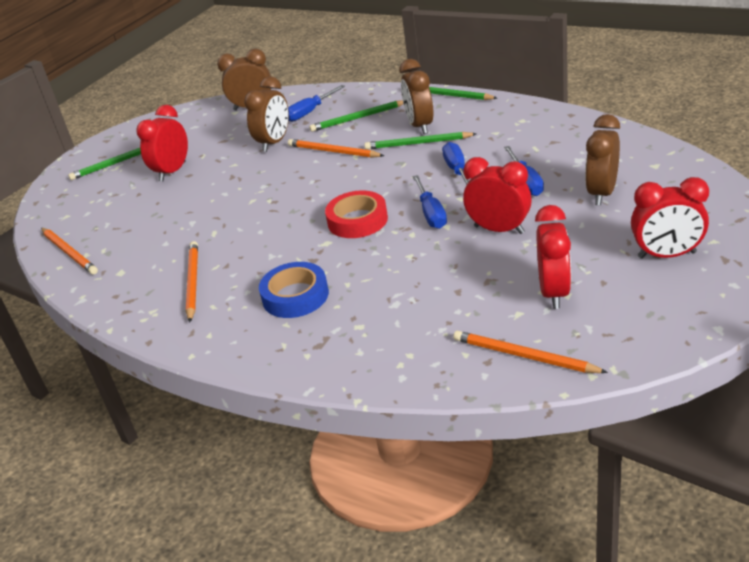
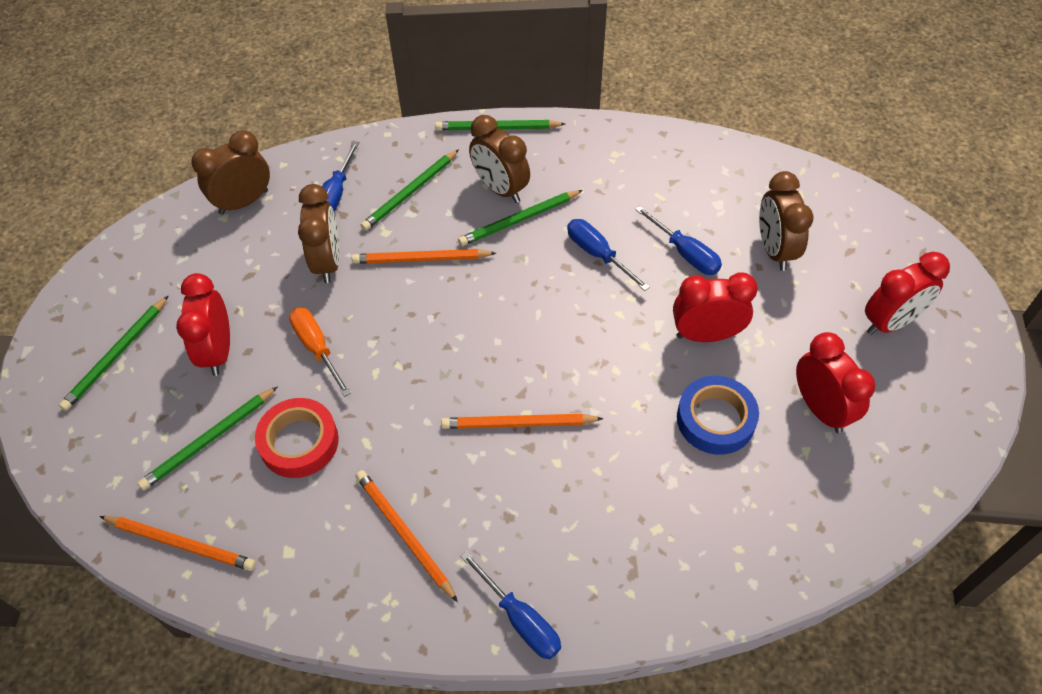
camera: 35 degrees left, 20 degrees up
(129, 210) = (209, 440): none -> green pencil
(228, 181) = (317, 348): none -> orange screwdriver
(295, 296) = (551, 510): blue tape -> blue tape (715, 419)
(357, 220) = (537, 367): red tape -> red tape (299, 442)
(431, 213) = (615, 331): blue screwdriver -> blue screwdriver (520, 619)
(524, 356) = (850, 506): orange pencil -> orange pencil (518, 424)

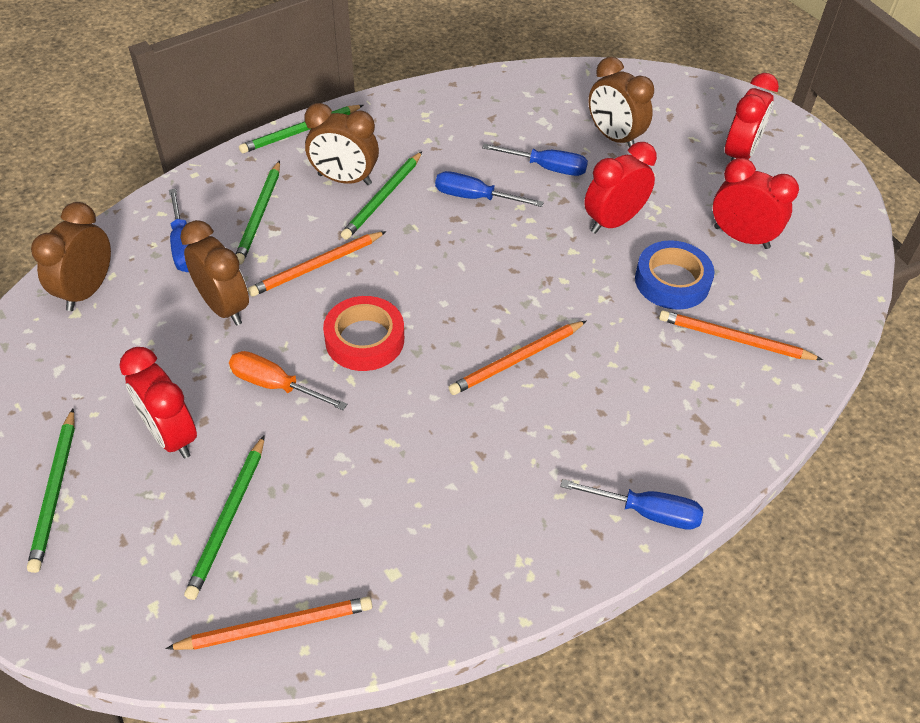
camera: 35 degrees left, 5 degrees down
(299, 442) = (325, 474): red tape -> red tape (364, 339)
(404, 534) = (490, 499): orange pencil -> orange pencil (734, 339)

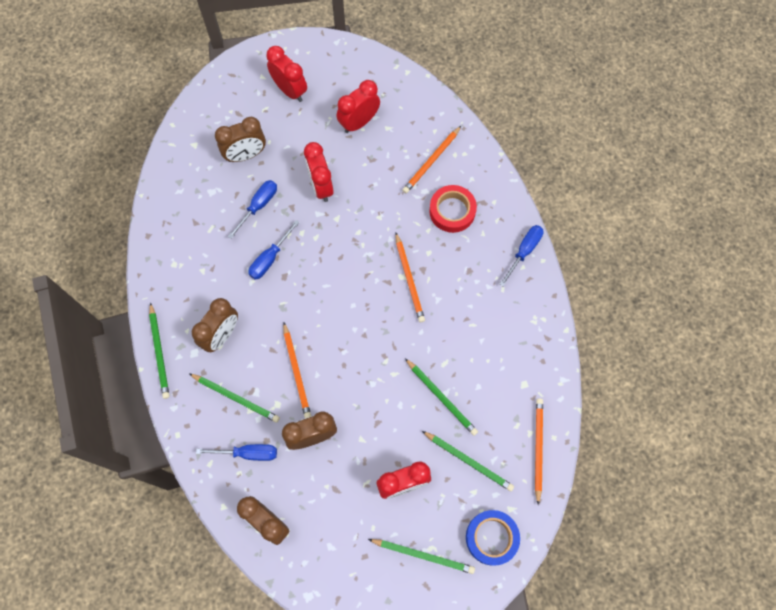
camera: 70 degrees left, 20 degrees up
(275, 385) = (385, 418): orange screwdriver -> none
(364, 339) = (366, 358): red tape -> red tape (452, 211)
(383, 198) = (249, 315): green pencil -> green pencil (441, 397)
(672, 281) = (379, 174): blue tape -> blue tape (491, 538)

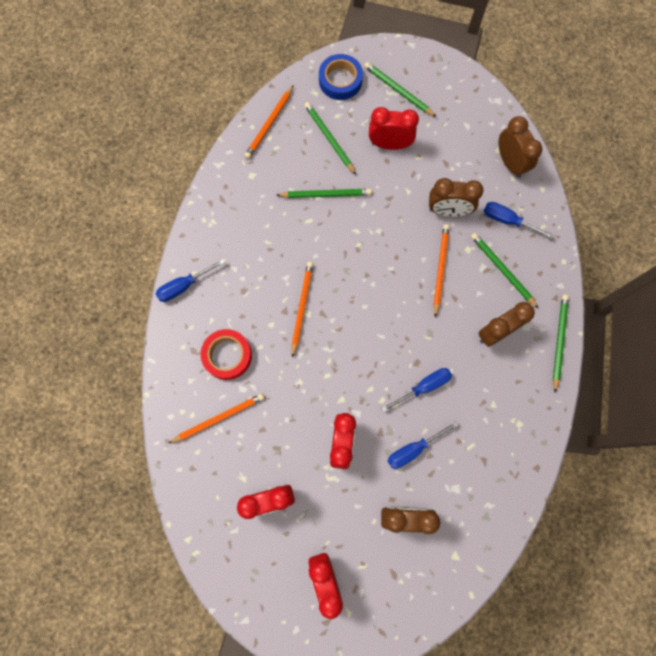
camera: 155 degrees left, 5 degrees up
(441, 397) = (326, 194): green pencil -> green pencil turned 105 degrees clockwise

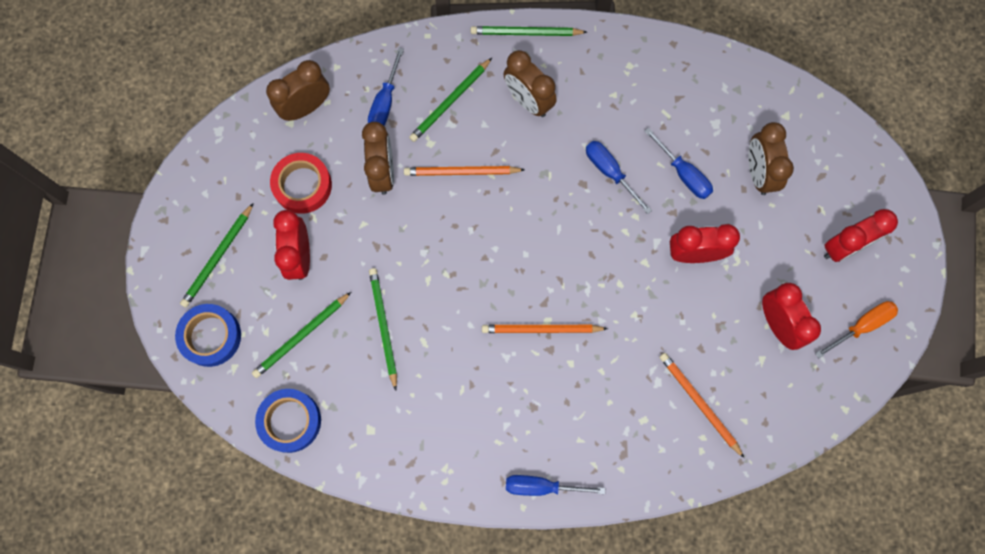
camera: 100 degrees left, 0 degrees up
(184, 286) = (541, 486): blue screwdriver -> blue screwdriver turned 135 degrees clockwise
(227, 355) = (621, 409): red tape -> red tape (302, 185)
(253, 574) = (861, 326): none -> orange screwdriver
(269, 124) = (290, 421): orange pencil -> blue tape

